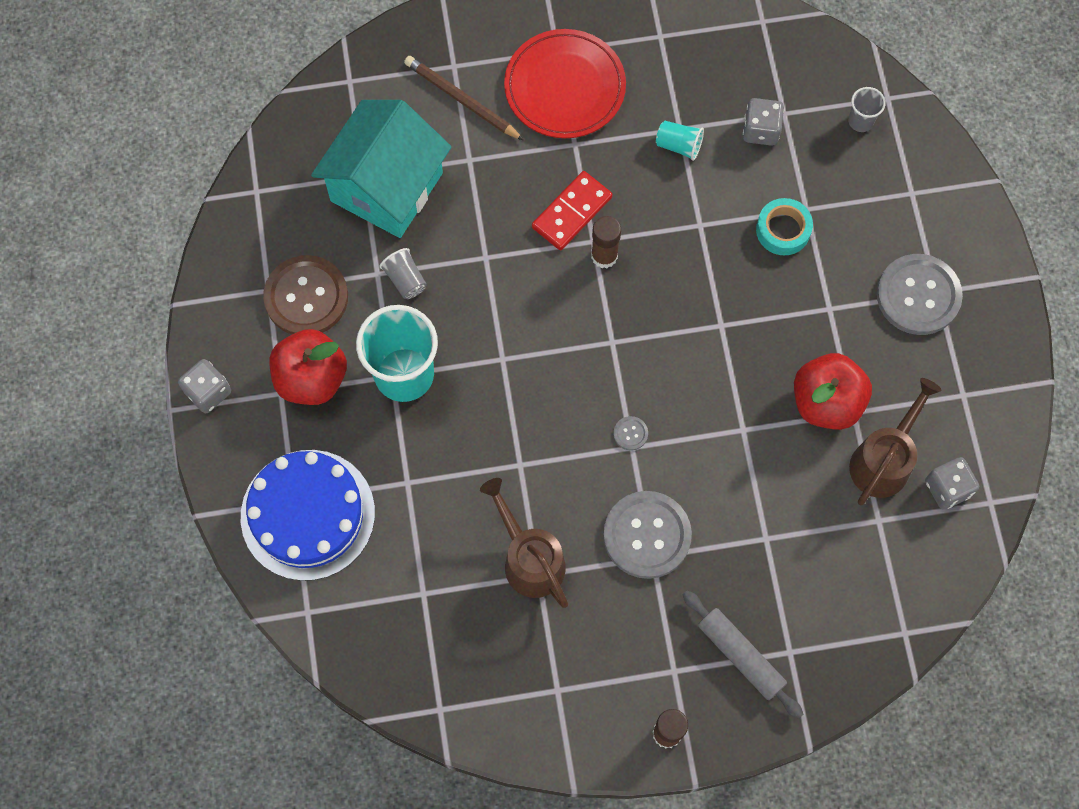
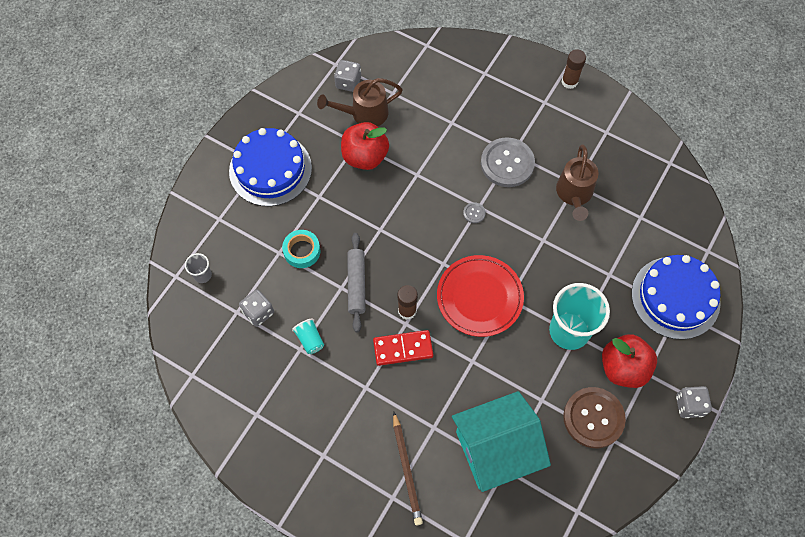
camera: 140 degrees left, 5 degrees down
(405, 280) = (528, 383): grey cup -> none
(565, 87) = (340, 427): red plate -> red plate (479, 297)
(741, 655) = (508, 87): grey rolling pin -> grey rolling pin (356, 284)
(918, 295) = (270, 169): grey button -> blue cake

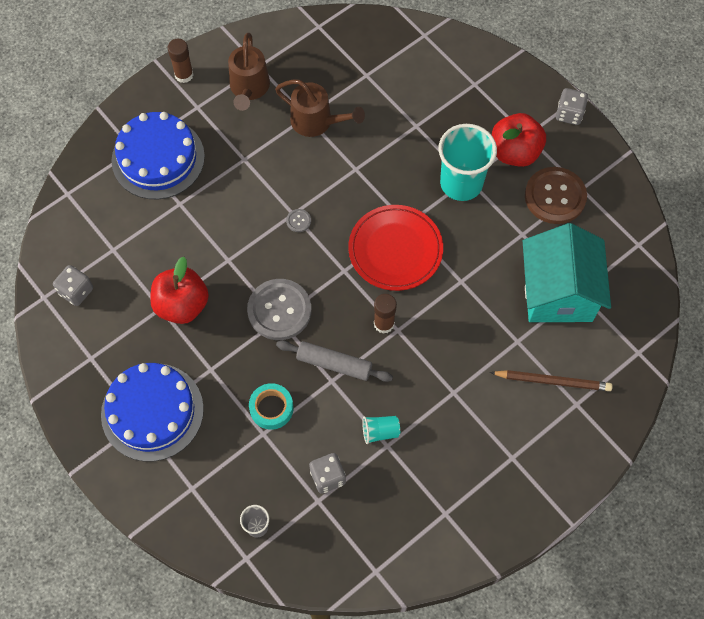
camera: 70 degrees left, 0 degrees up
(364, 114) = (126, 288): brown watering can -> brown watering can (249, 89)
(403, 349) = (424, 342): red domino -> none
(507, 163) = (254, 169): grey button -> grey button (279, 310)
(675, 297) = (461, 81): blue cake -> blue cake (158, 158)

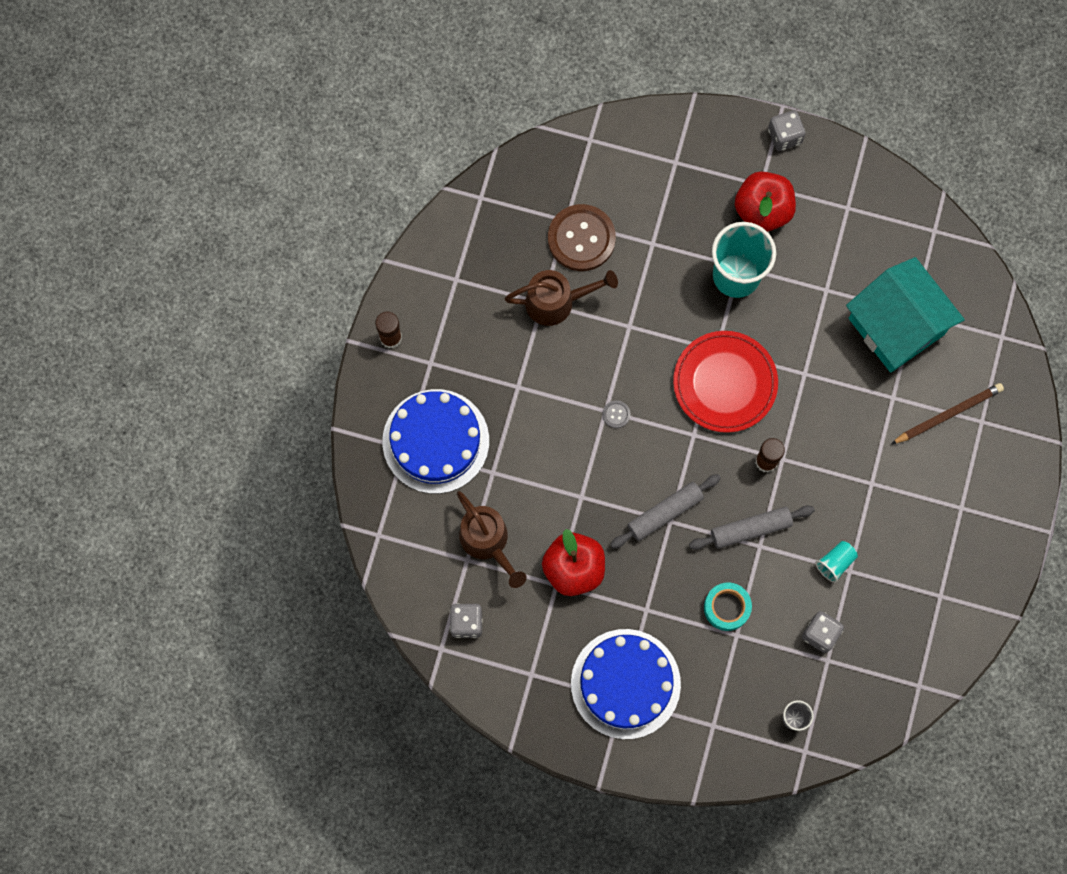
camera: 35 degrees left, 10 degrees up
(249, 89) = (465, 310): brown watering can -> brown watering can (488, 542)
(279, 310) = (665, 513): grey button -> grey rolling pin
(555, 196) = (829, 232): brown button -> brown button (581, 238)

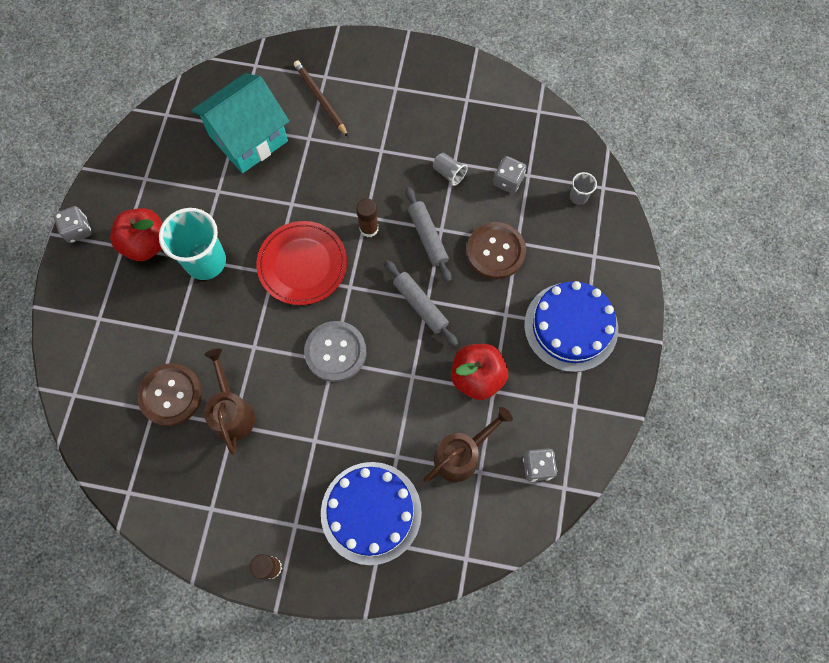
camera: 95 degrees left, 5 degrees down
(616, 414) = (335, 352): grey button -> grey button, size x2.48
(727, 607) = (495, 251): turquoise tape -> brown button
(835, 563) = (449, 173): turquoise cup -> grey cup

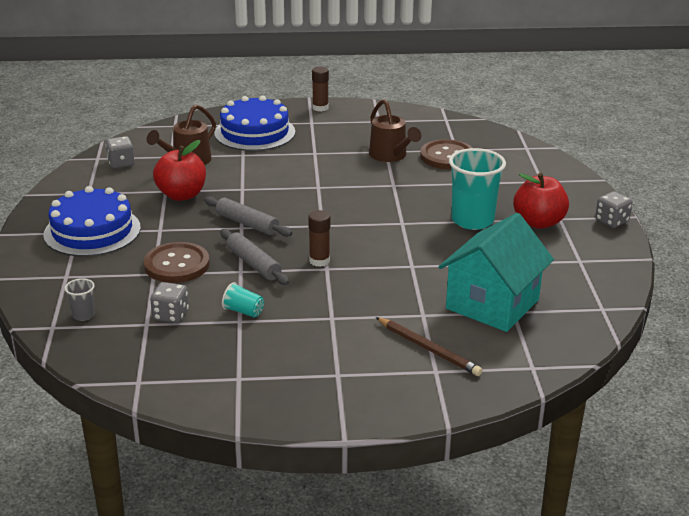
camera: 165 degrees right, 40 degrees down
(302, 265) = (376, 231): red plate -> none
(335, 352) = (318, 191): grey button -> none
(449, 173) = (243, 311): grey cup -> turquoise cup

